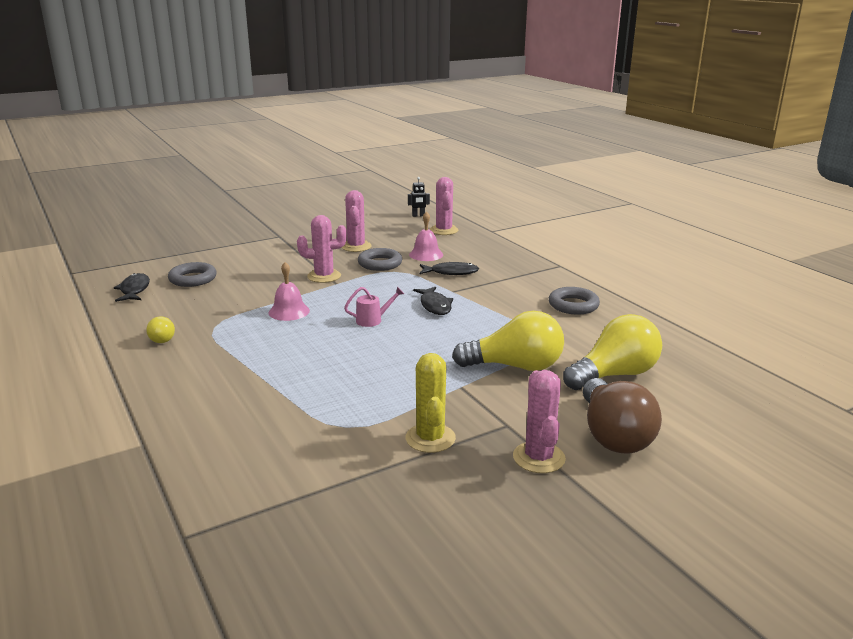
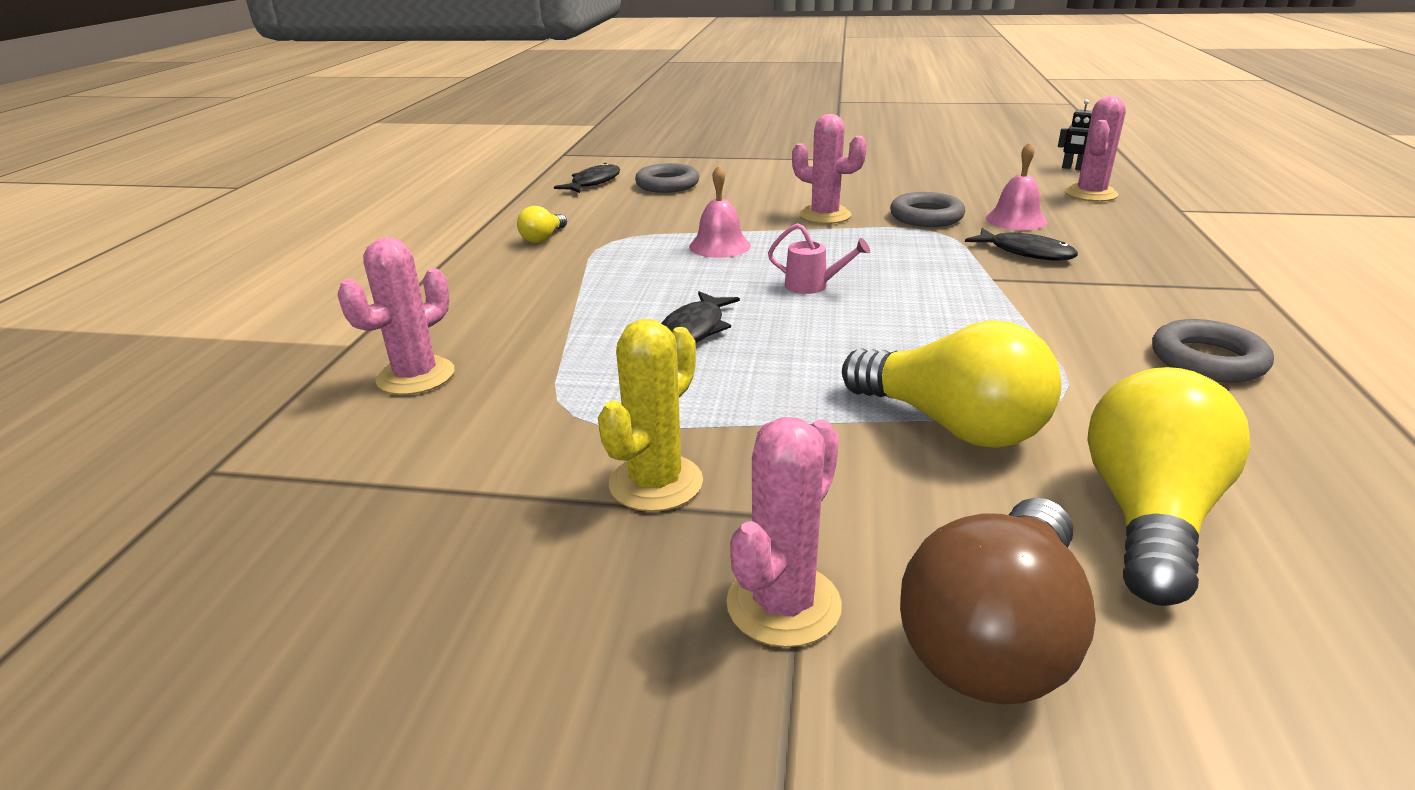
camera: 40 degrees right, 5 degrees up
(356, 246) = (921, 189): pink cactus -> pink cactus (416, 376)
(435, 306) = (934, 291): black fish -> black fish (694, 329)
(614, 375) = (1149, 516): yellow light bulb -> yellow light bulb turned 75 degrees counterclockwise

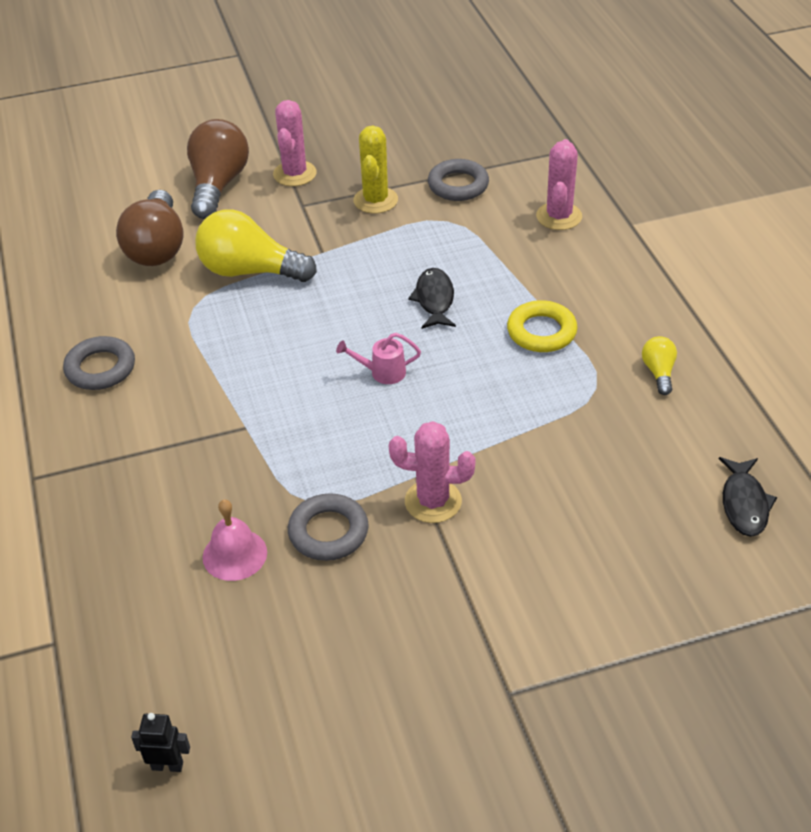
camera: 155 degrees right, 15 degrees up
(607, 280) = (541, 332): none -> yellow ring
(667, 185) = (656, 526): grey ring -> grey ring (458, 185)
(720, 246) = (494, 408): pink bell -> none
(1026, 252) = (221, 482): black fish -> none
(1090, 194) = (150, 663): pink cactus -> none
(1149, 516) = (157, 247): yellow light bulb -> brown light bulb

